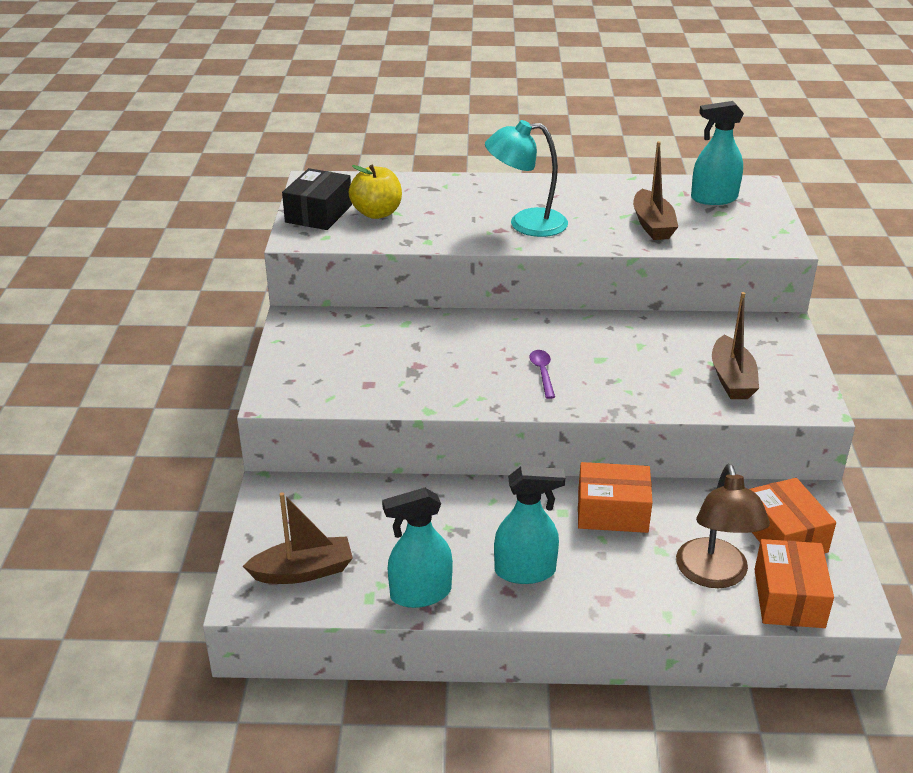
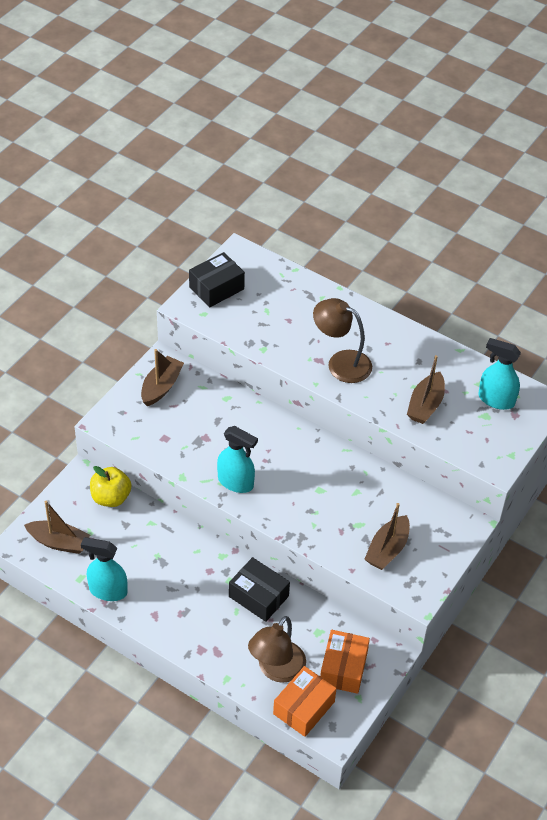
camera: 30 degrees right, 15 degrees up
(316, 341) = (161, 387): none -> brown boat
(377, 213) = (253, 305): yellow apple -> yellow apple (111, 497)
(525, 571) = (174, 608): turquoise spray bottle -> turquoise spray bottle (236, 482)
(526, 224) = (341, 363): turquoise lamp -> brown lamp
(542, 373) = (274, 483): purple spoon -> none
(612, 512) = (258, 596): orange box -> black box

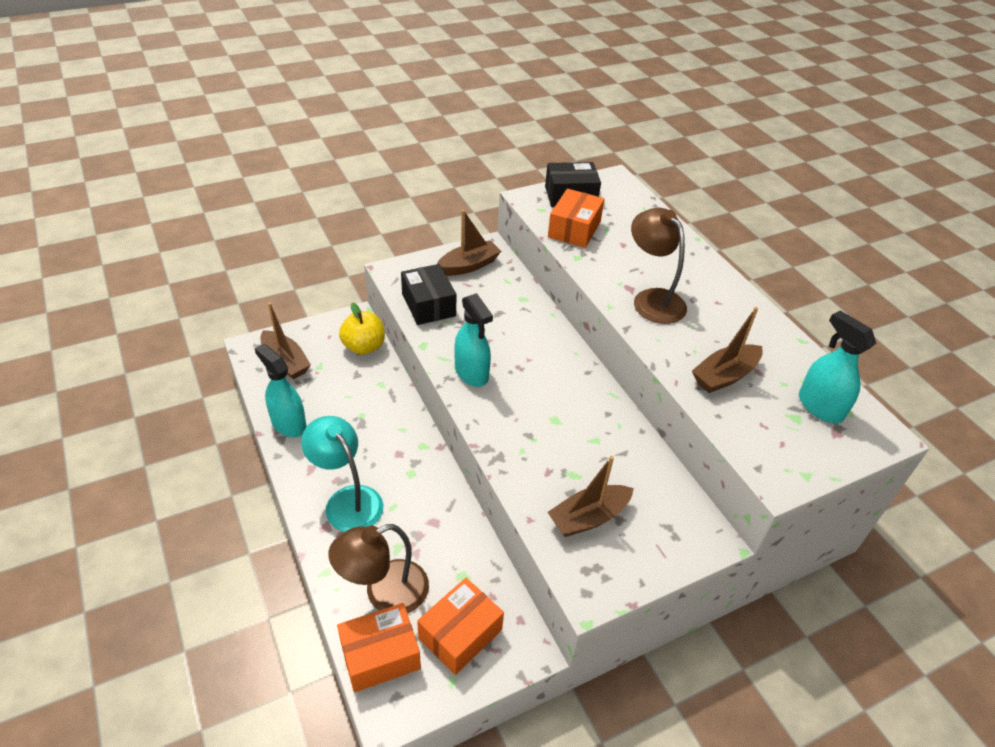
camera: 30 degrees right, 5 degrees down
(201, 623) = (347, 500): none -> turquoise lamp
(242, 322) = (574, 229): none -> orange box
(258, 596) = (428, 504): black box -> black box (428, 305)

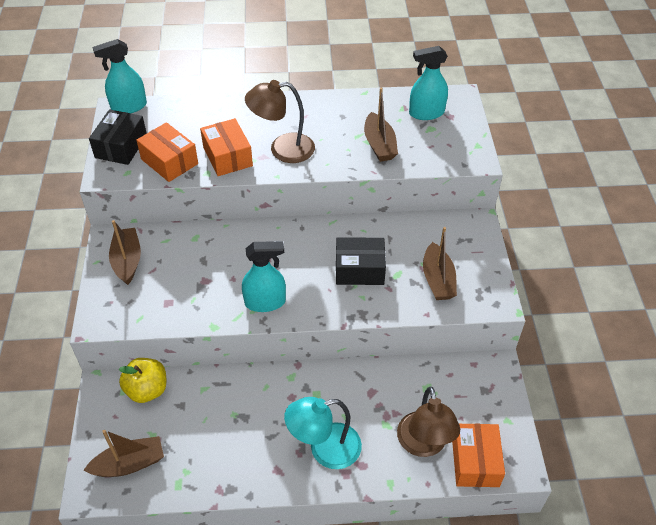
camera: 65 degrees left, 5 degrees up
(288, 424) = (215, 478): turquoise spray bottle -> turquoise spray bottle (129, 107)
(428, 305) = (163, 307): black box -> black box (359, 269)
(460, 634) = (473, 404): orange box -> orange box (227, 156)

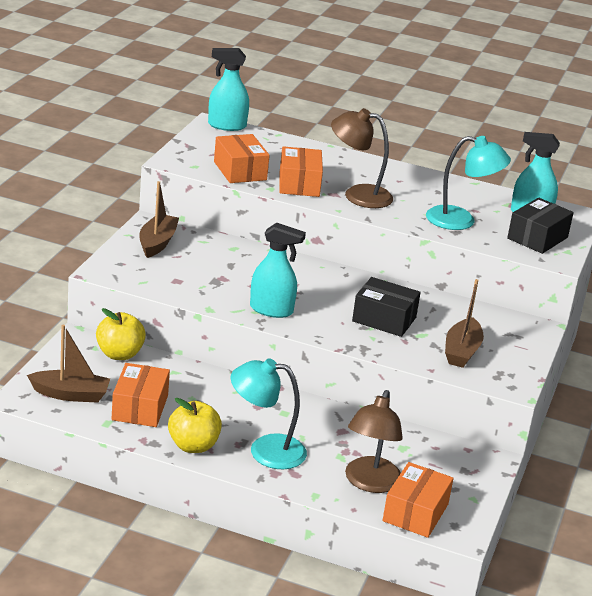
camera: 20 degrees right, 20 degrees down
(121, 146) = (201, 148): black box -> black box (537, 238)
(197, 450) = (140, 408): none -> orange box
(264, 475) = (193, 446): none -> yellow apple
(379, 145) = (461, 221): brown boat -> turquoise lamp

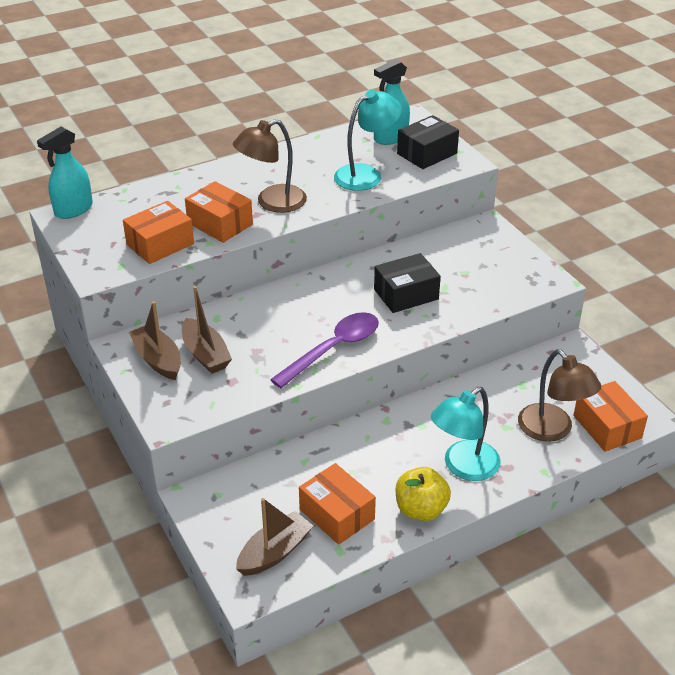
camera: 45 degrees left, 10 degrees up
(119, 354) = (244, 483): yellow apple -> none
(240, 171) = (160, 244): orange box -> orange box turned 60 degrees counterclockwise
(271, 310) = (333, 349): turquoise spray bottle -> purple spoon
(461, 351) = (485, 280): brown boat -> brown boat (205, 354)
(537, 238) = (427, 153): black box -> black box turned 60 degrees clockwise

